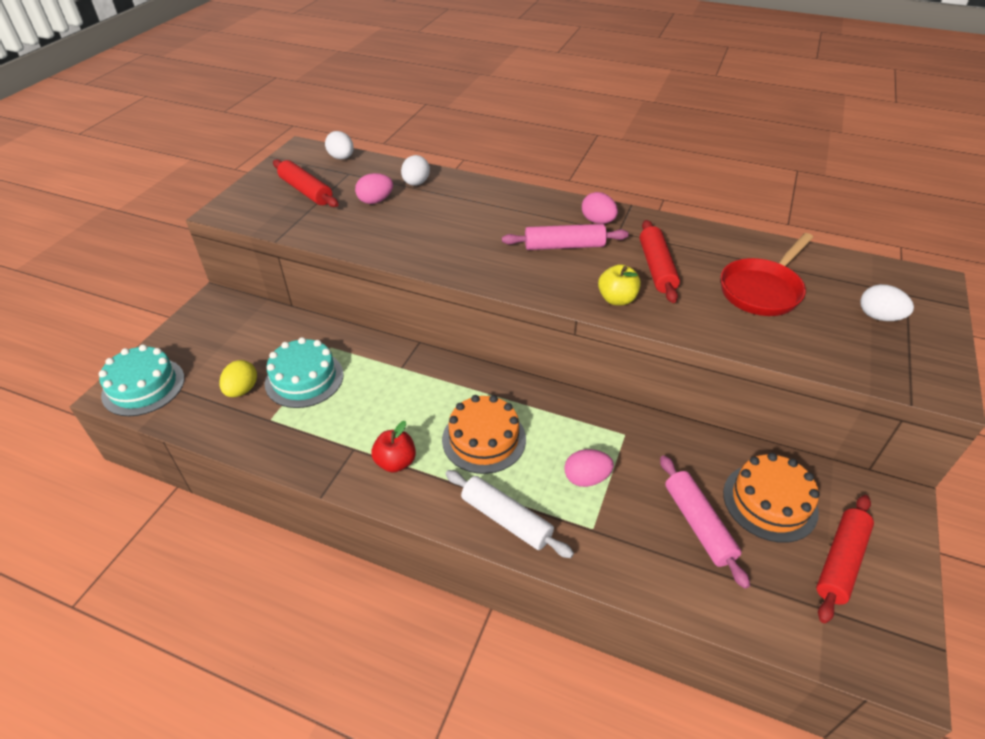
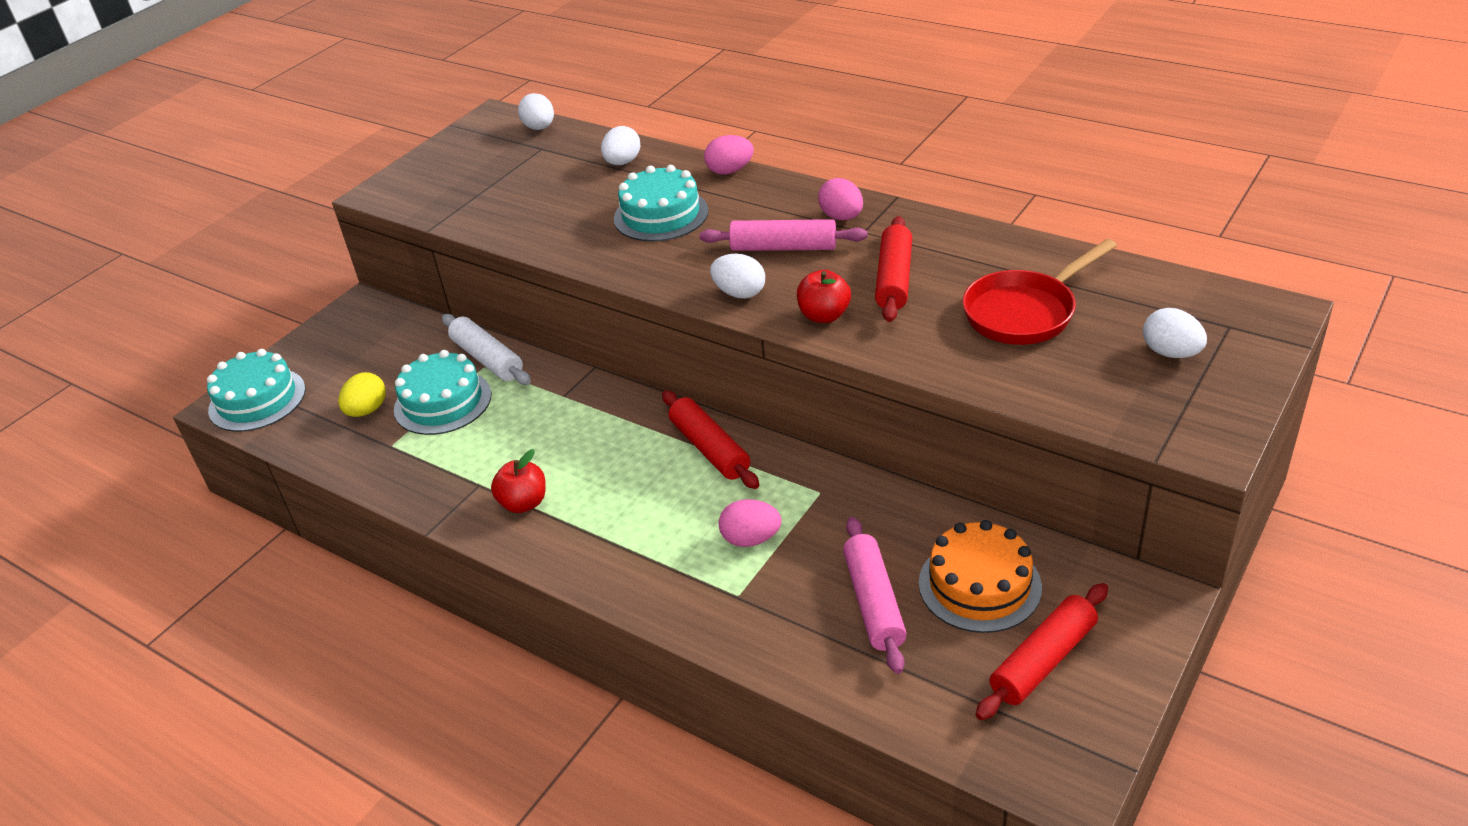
camera: 15 degrees right, 5 degrees down
(306, 191) = (483, 170): red rolling pin -> red rolling pin (710, 449)
(375, 201) = (564, 184): pink egg -> pink egg (730, 171)
(460, 223) = (661, 215): none -> turquoise cake
(484, 439) = (638, 485): orange cake -> none
(506, 519) = (635, 576): white rolling pin -> white rolling pin (487, 359)
(545, 284) = (739, 293): none -> white egg
(617, 299) = (824, 315): yellow apple -> red apple

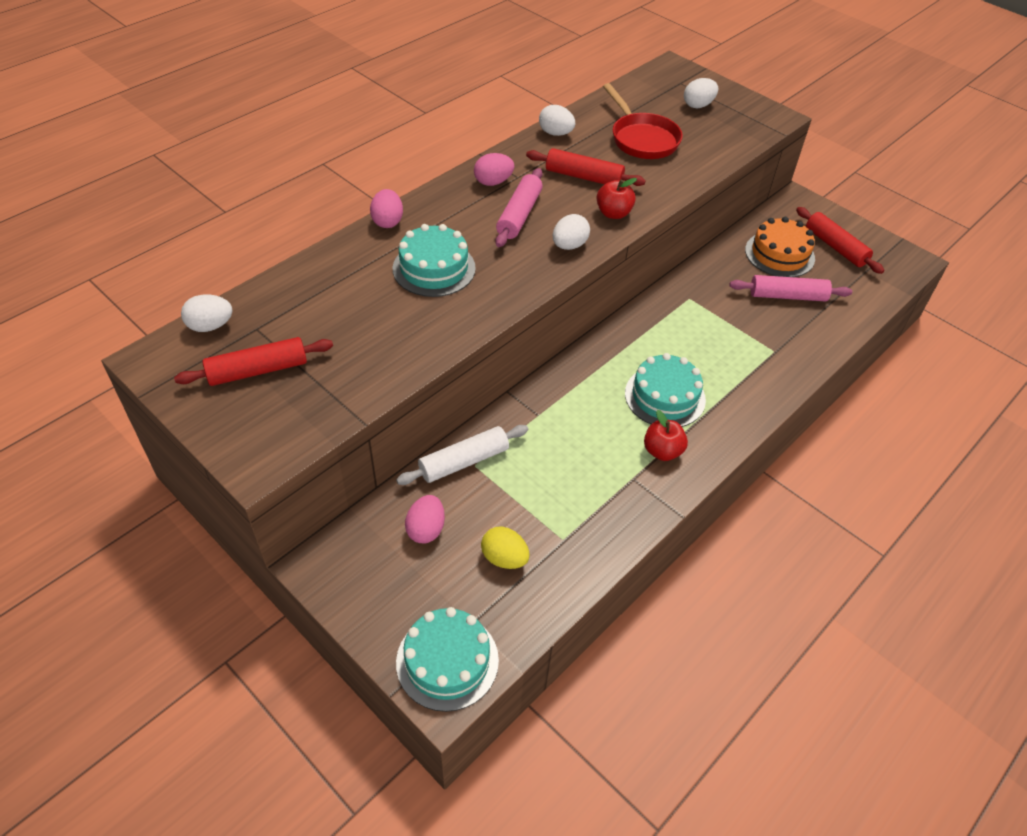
camera: 85 degrees left, 10 degrees up
(443, 402) = (514, 498): turquoise cake -> turquoise cake (665, 396)
(622, 162) = (327, 279): white egg -> white egg (555, 133)
(710, 449) = (631, 341): red rolling pin -> red rolling pin (258, 370)
(751, 539) = (725, 336): pink egg -> pink egg (426, 529)

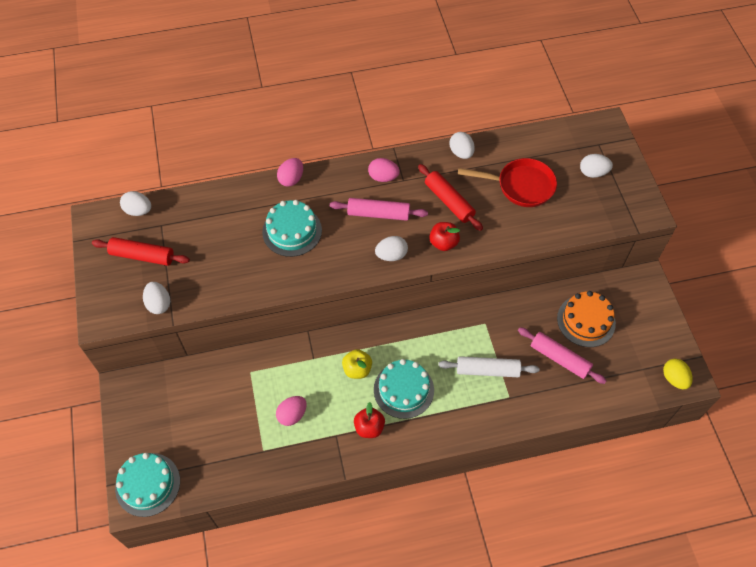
camera: 35 degrees right, 10 degrees up
(327, 411) = (159, 304): none -> white egg
(426, 529) = (193, 398): pink egg -> pink egg (292, 415)
(464, 461) = (246, 366): white rolling pin -> white rolling pin (487, 370)
(504, 558) = (222, 442): yellow egg -> yellow egg (674, 378)
(519, 215) = (378, 214): pink rolling pin -> pink rolling pin turned 45 degrees clockwise
(597, 402) = (357, 369): none -> yellow apple
(642, 139) = (521, 186): red pan -> red pan turned 90 degrees counterclockwise
(835, 247) = (637, 336): red rolling pin -> none

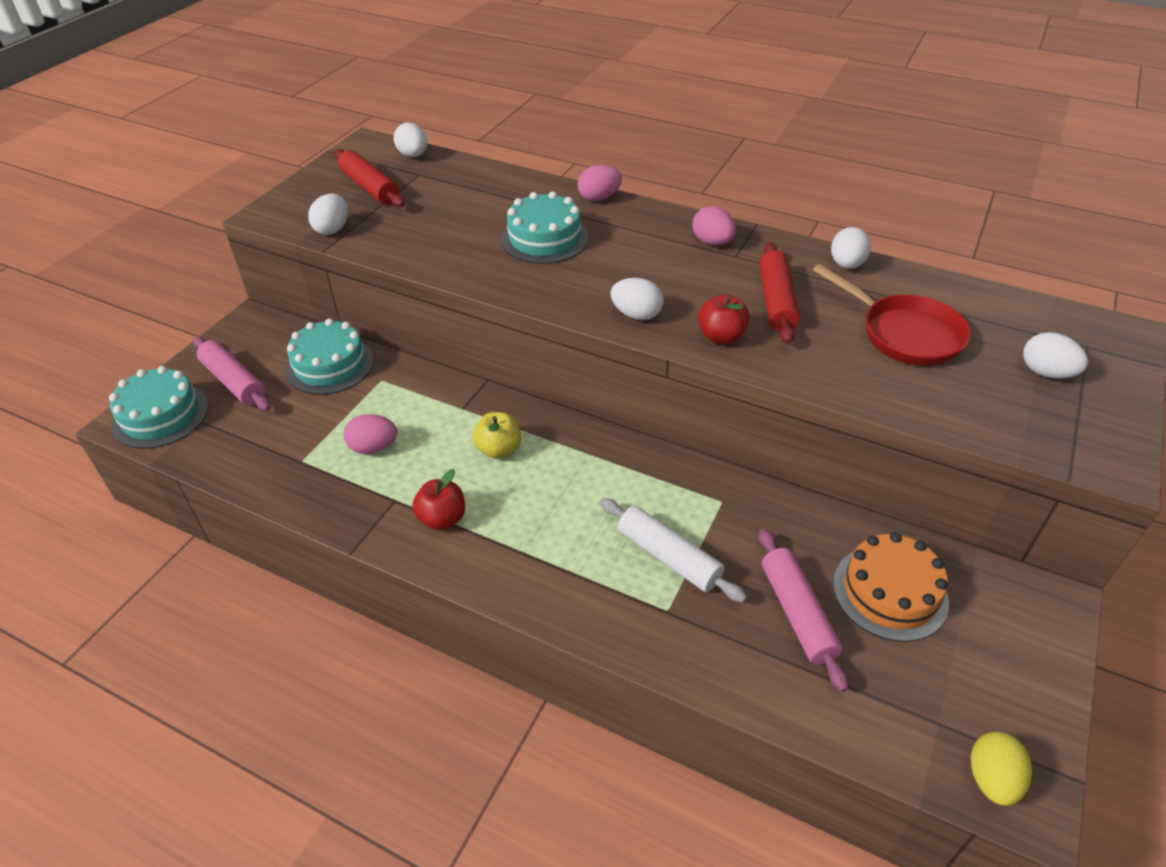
camera: 40 degrees right, 15 degrees down
(378, 214) = (666, 270): pink rolling pin -> pink rolling pin (234, 381)
(403, 390) = (530, 506): turquoise cake -> turquoise cake (330, 365)

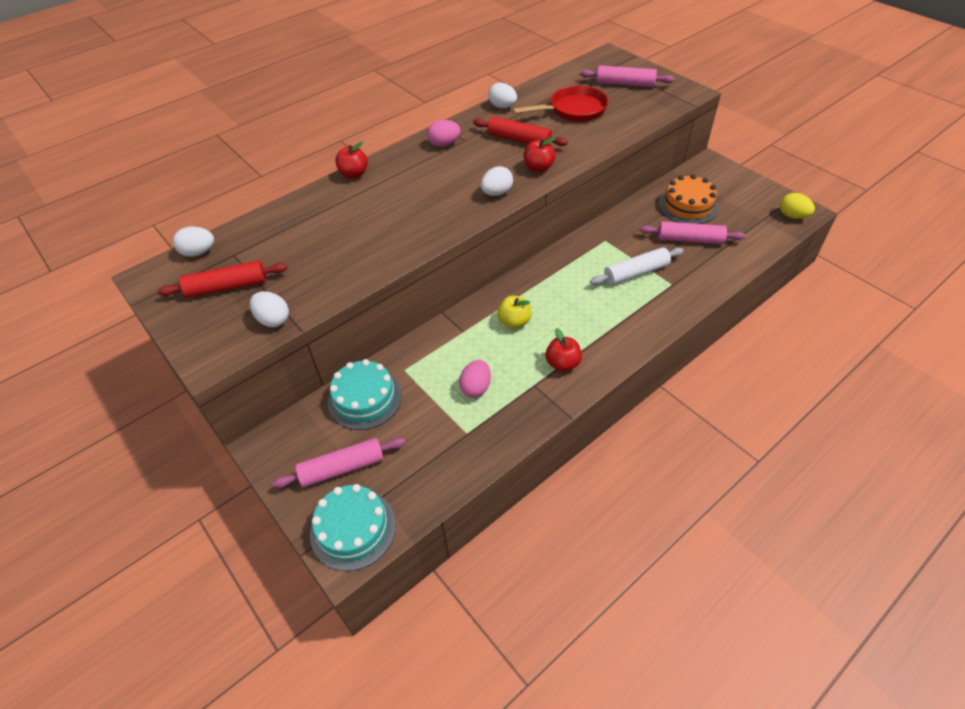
camera: 65 degrees left, 5 degrees up
(544, 238) = (383, 210): turquoise cake -> none
(599, 198) = (354, 174): pink egg -> red apple
(1046, 373) = (625, 84): white egg -> pink rolling pin

